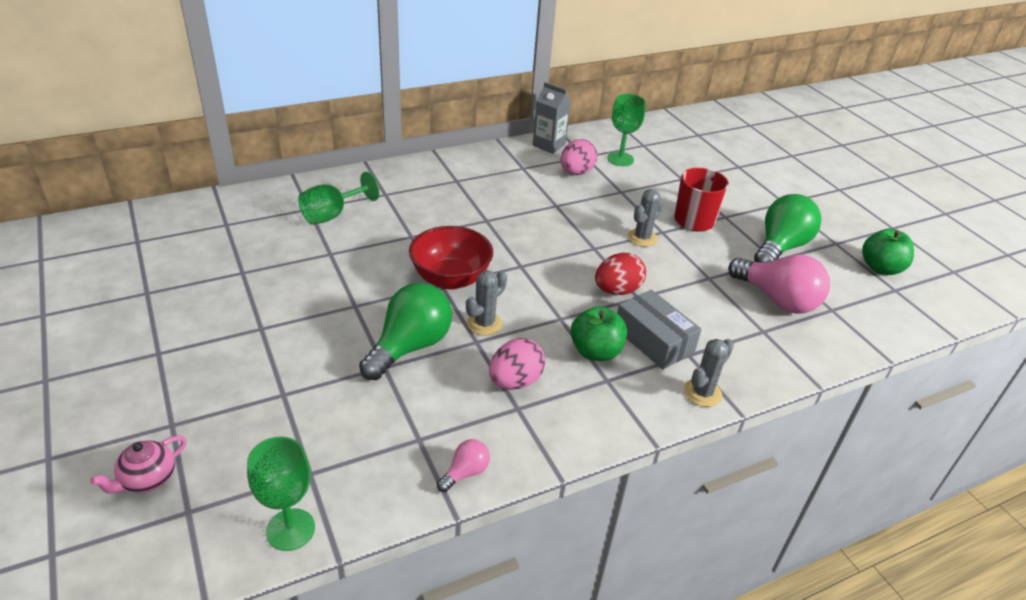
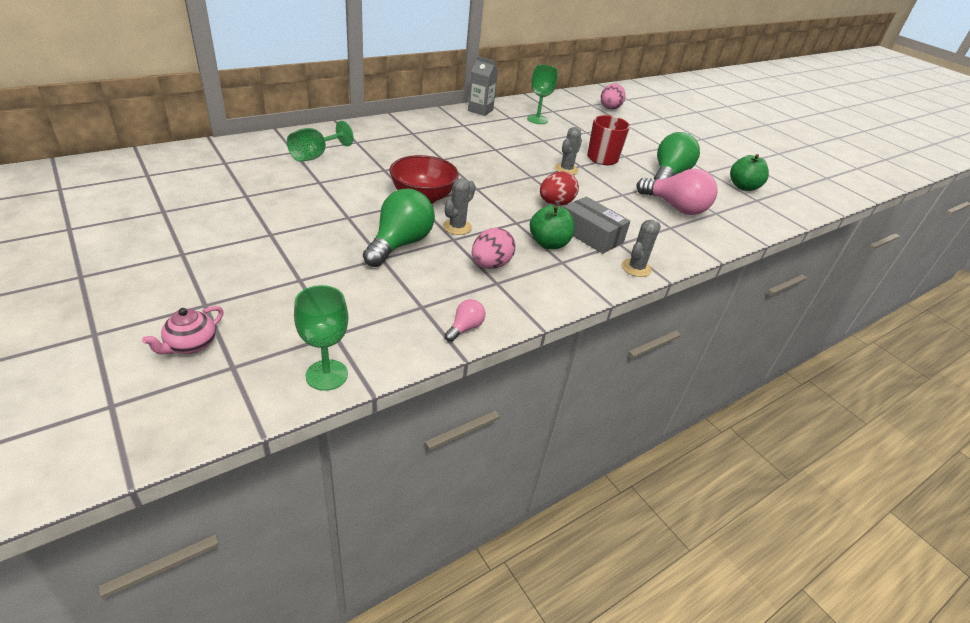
camera: 10 degrees left, 0 degrees up
(576, 172) = (505, 128): pink egg -> pink egg (609, 109)

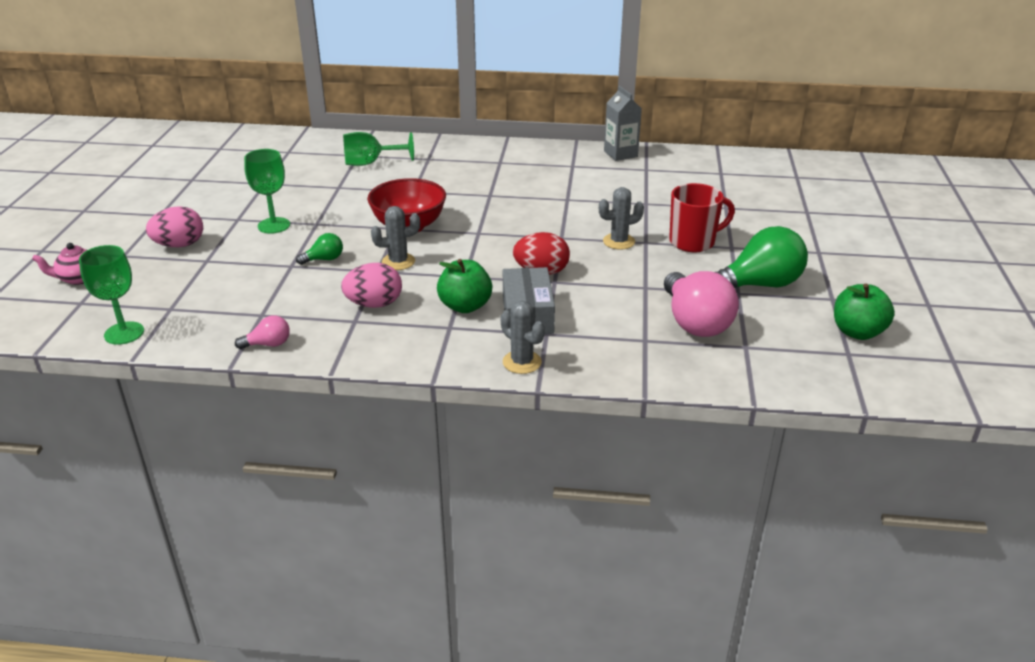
camera: 45 degrees right, 5 degrees down
(400, 244) = (324, 259): green light bulb -> green light bulb, size x0.47
(537, 119) = (680, 179): green goblet -> green goblet (274, 225)
(609, 109) = (817, 187): pink egg -> pink egg (179, 245)
(636, 268) = (522, 362): grey cactus -> grey cactus turned 60 degrees clockwise

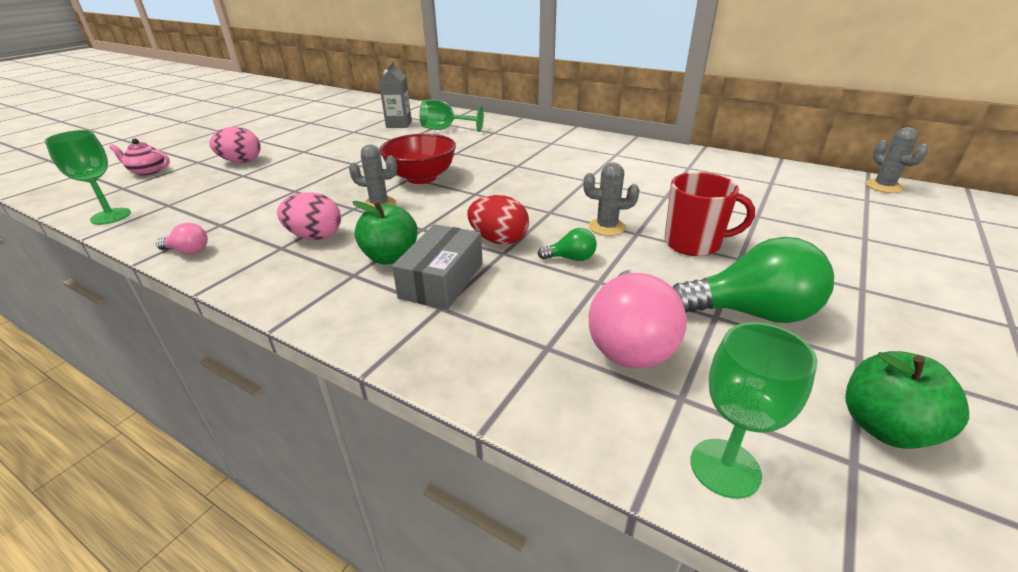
camera: 25 degrees right, 0 degrees up
(274, 225) = (321, 159): green goblet -> green goblet (725, 468)
(324, 259) = (324, 191): green light bulb -> green light bulb (571, 258)
(522, 362) = (380, 335): grey cactus -> grey cactus (883, 186)
(620, 154) = (671, 152): grey carton -> grey carton (399, 124)

